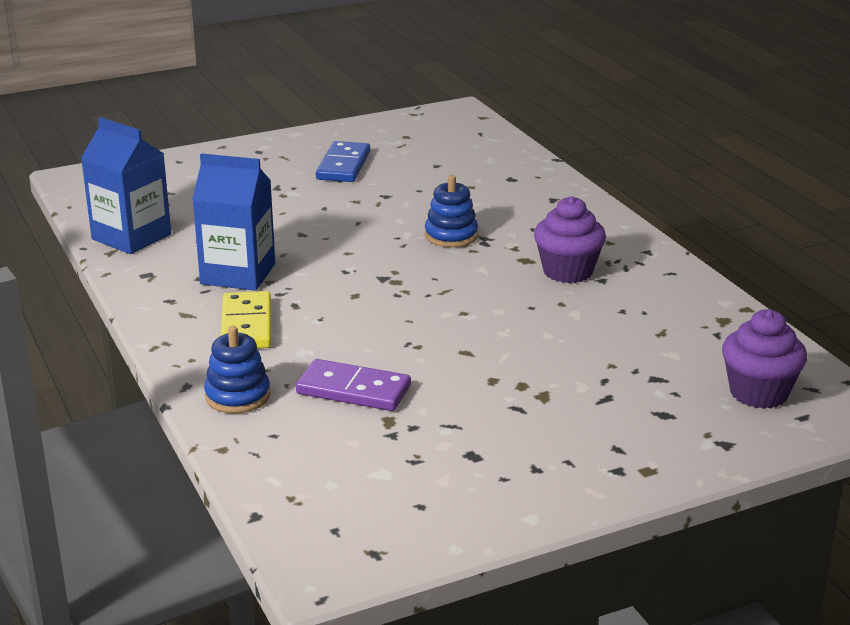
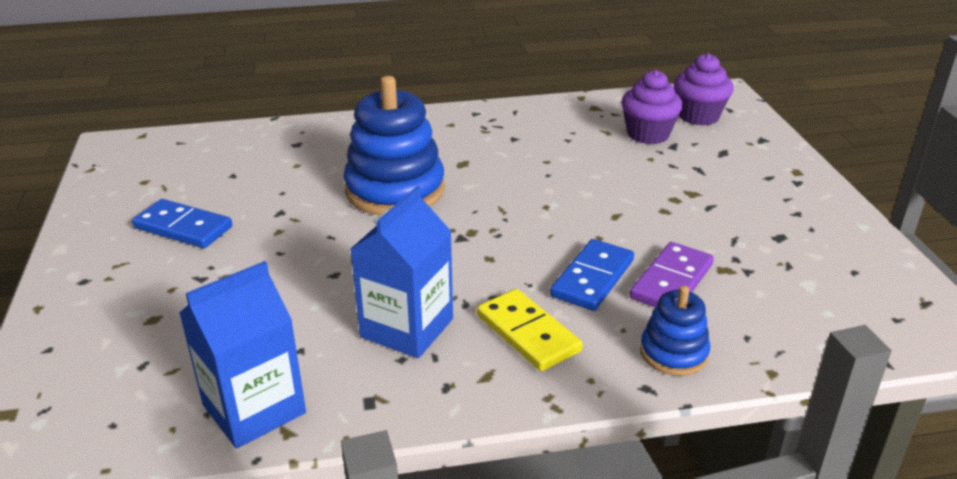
camera: 75 degrees left, 5 degrees up
(246, 325) = (527, 333): yellow domino -> yellow domino turned 45 degrees clockwise
(342, 348) = (592, 278): none -> blue domino
(451, 236) = (395, 190): blue stacking toy -> blue stacking toy, size x1.91
(567, 271) = (493, 149): purple cupcake -> purple cupcake (648, 134)

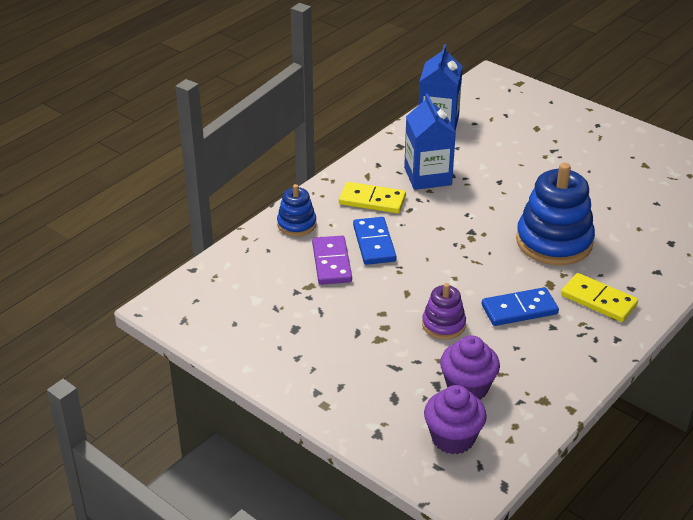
camera: 140 degrees right, 5 degrees up
(183, 227) = (612, 164): blue domino -> blue domino (519, 309)
(442, 137) = (598, 300): none -> yellow domino
(612, 177) = (443, 325): none -> purple stacking toy

